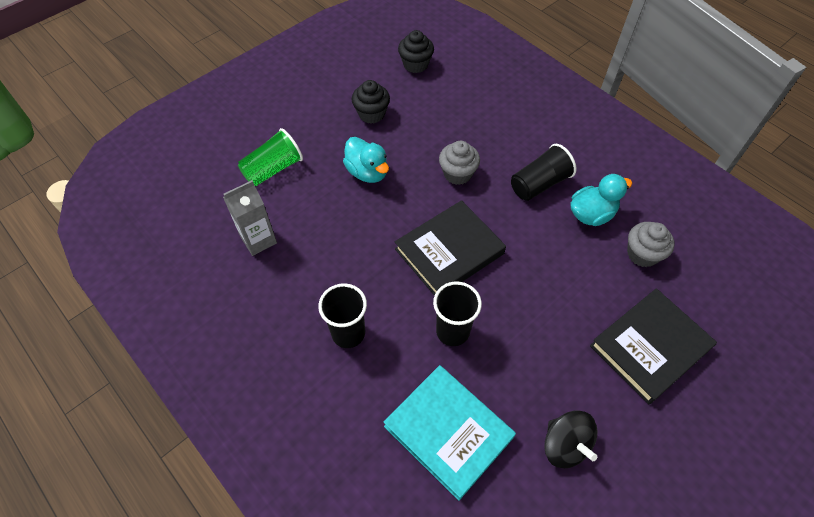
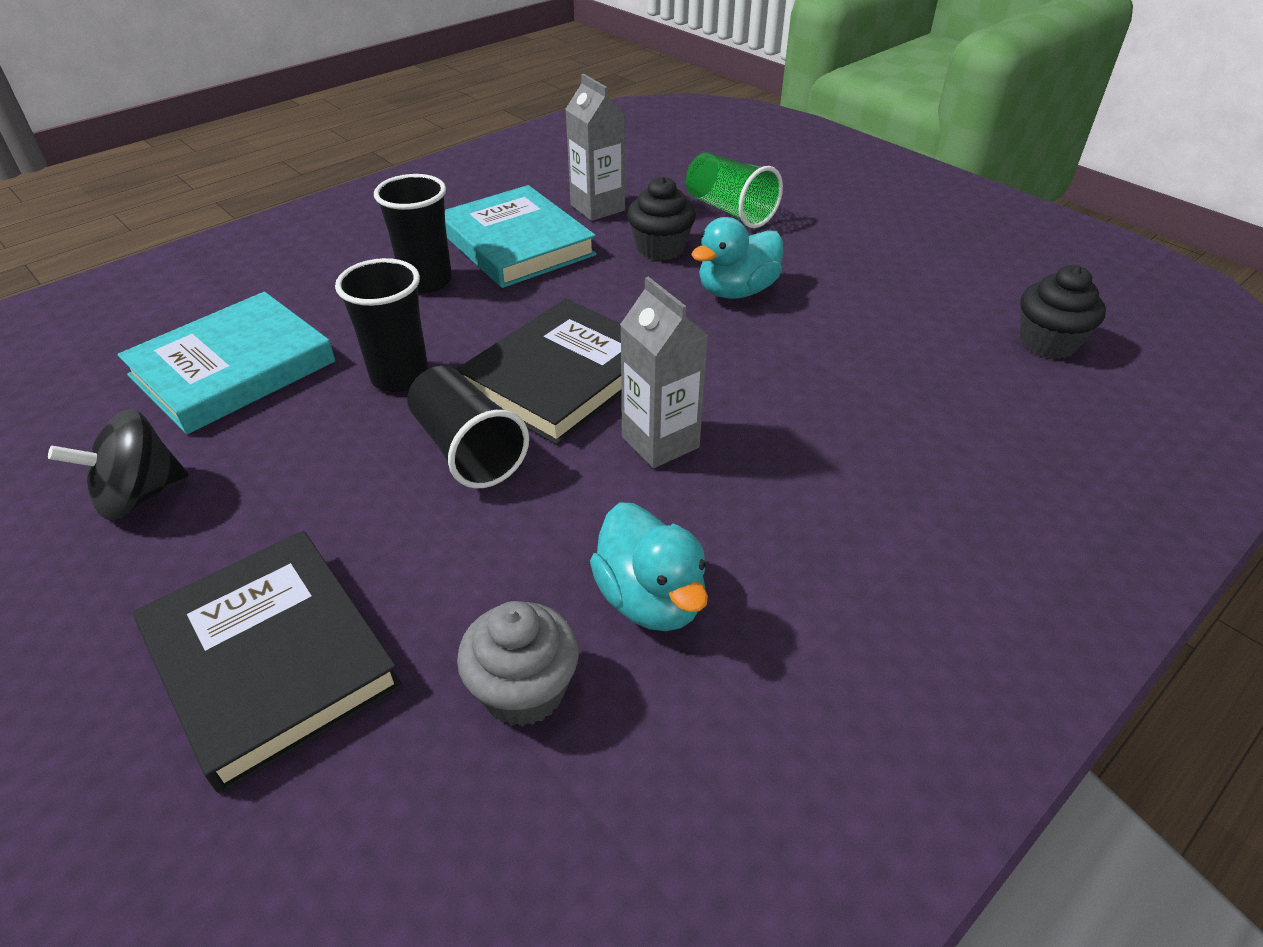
camera: 90 degrees right, 15 degrees down
(303, 285) = (516, 243): none -> turquoise book
(371, 114) = (880, 293): black cupcake -> black cupcake (660, 248)
(449, 251) = (562, 377): black book -> black book turned 75 degrees clockwise
(457, 174) = (749, 392): grey cupcake -> none
(497, 209) = (660, 442): none -> grey carton
(539, 184) = (737, 512): black cup -> black cup (468, 449)

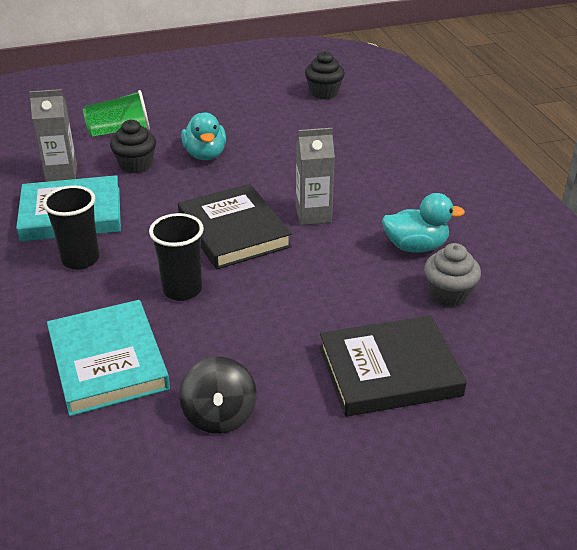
camera: 65 degrees left, 5 degrees down
(468, 449) = (272, 277): black cup -> none

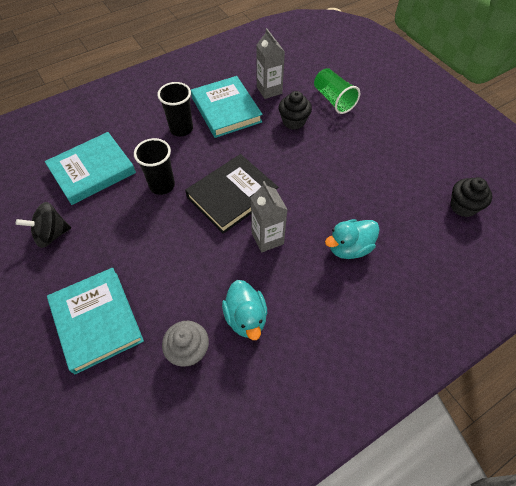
camera: 75 degrees right, 20 degrees up
(205, 154) = (323, 154): turquoise duck -> turquoise duck (349, 248)
(389, 371) = (97, 321): black book -> turquoise book

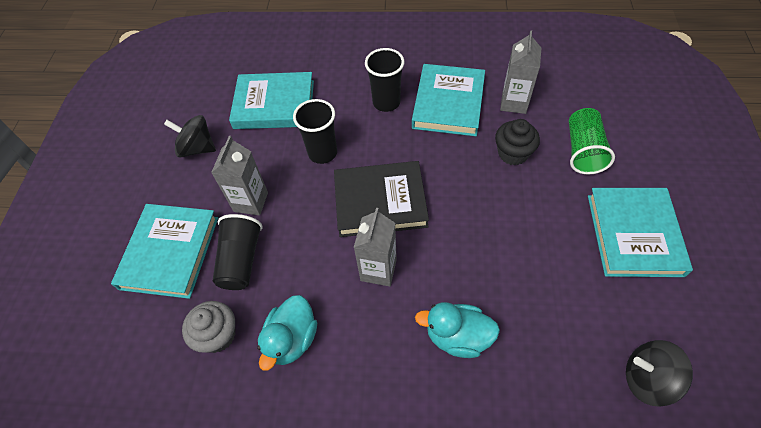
camera: 40 degrees right, 0 degrees up
(134, 248) = (251, 202): none -> grey carton
(162, 291) = (241, 260): none -> black cup
(397, 133) = (634, 234): none -> turquoise book
(463, 206) = (647, 378): black cupcake -> black spinning top

